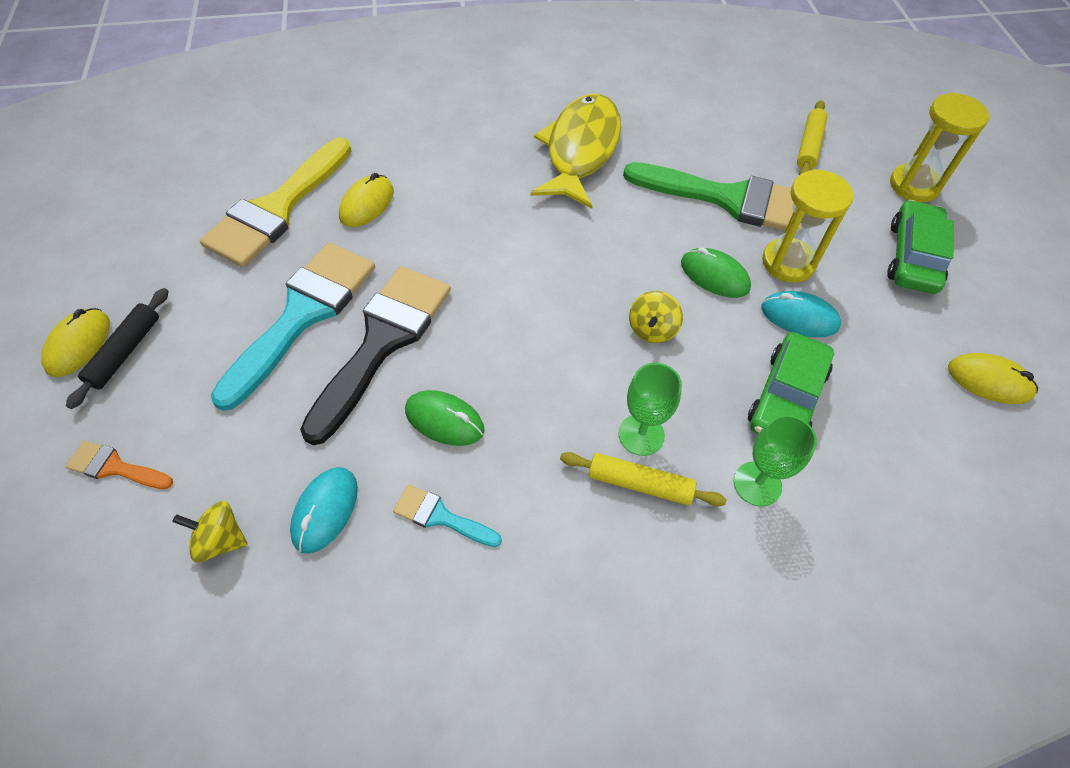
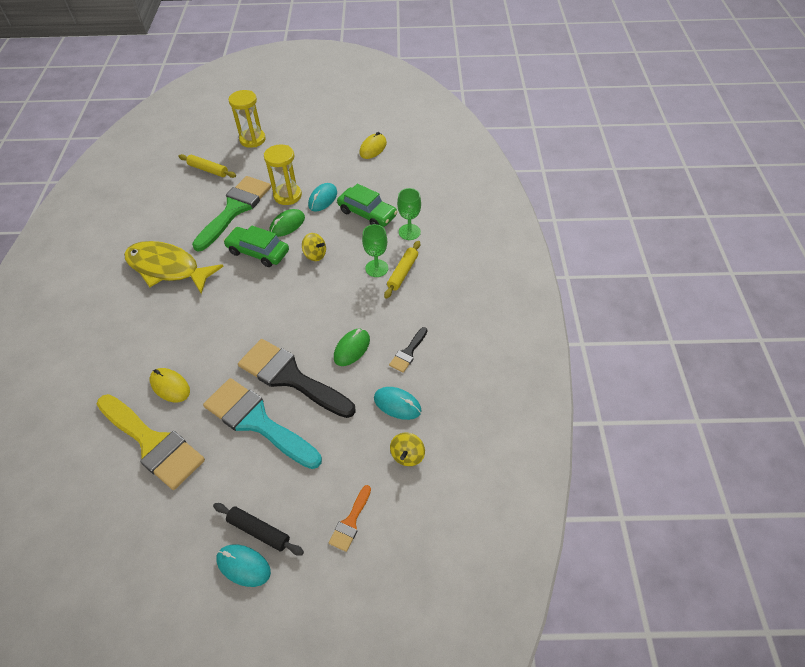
camera: 80 degrees left, 5 degrees down
(79, 344) = (243, 566): yellow mouse -> turquoise mouse
(440, 516) = (408, 352): turquoise brush -> black brush
(913, 257) = (298, 152): green car -> green car (258, 252)

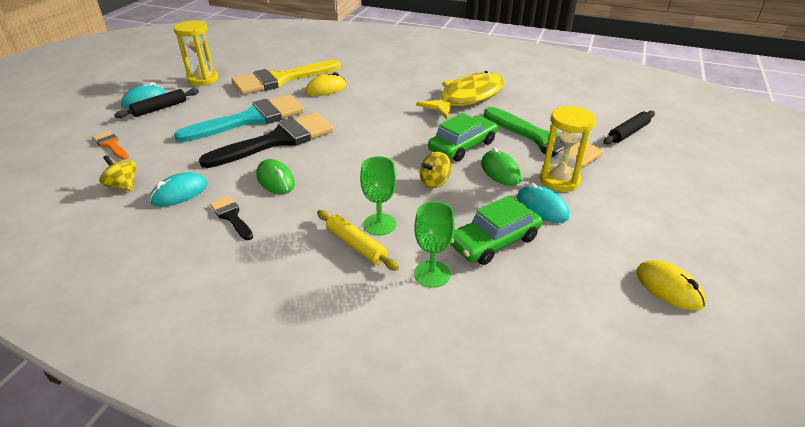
camera: 110 degrees right, 15 degrees down
(208, 170) = (628, 133): yellow rolling pin -> black rolling pin
(252, 139) = (697, 171): yellow hourglass -> yellow hourglass (203, 79)

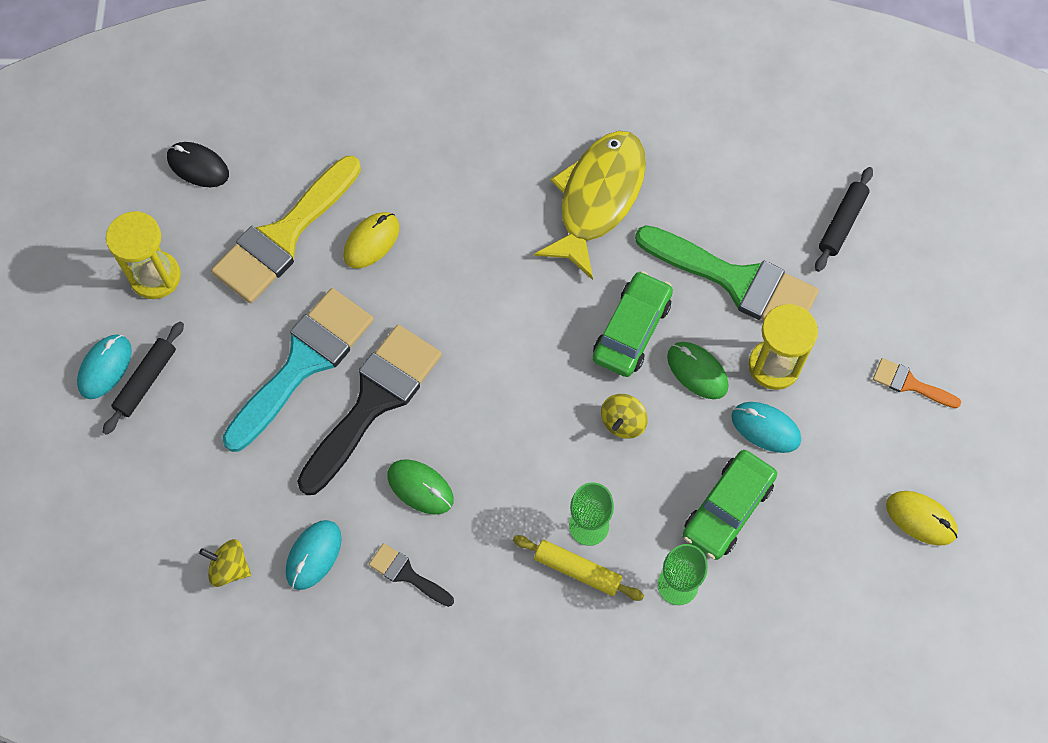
camera: 20 degrees left, 30 degrees up
(111, 145) = (143, 492): orange brush -> orange brush (910, 384)
(258, 55) = (198, 166): none -> black mouse

